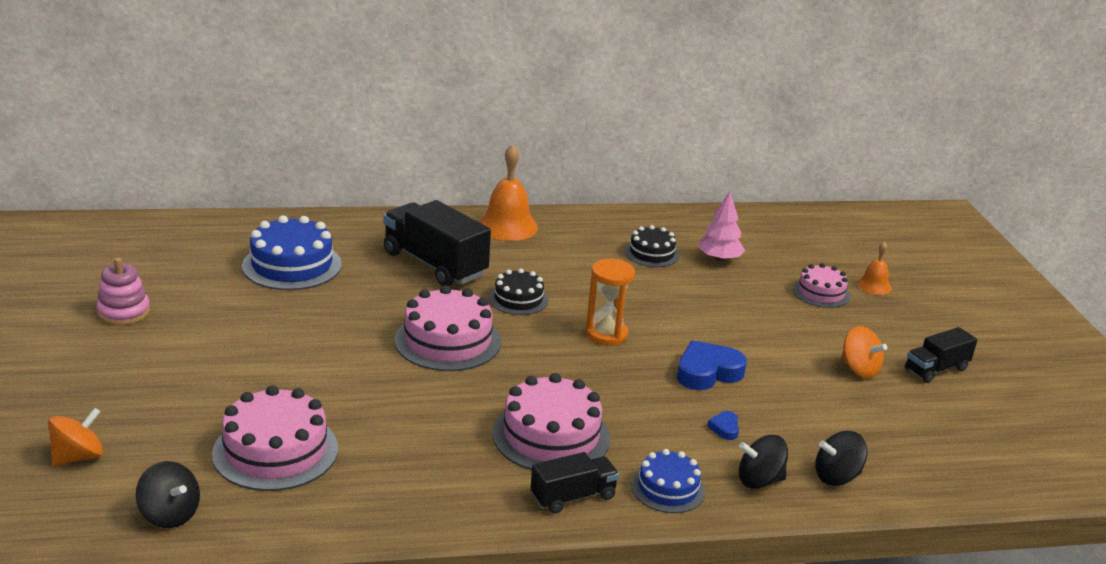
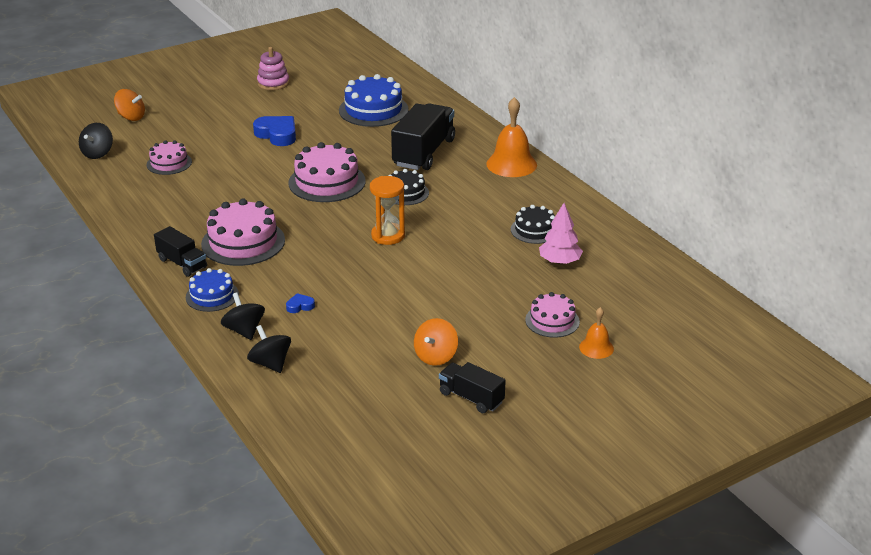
camera: 70 degrees right, 5 degrees up
(275, 451) = (169, 163): pink cake -> pink cake, size x0.60
(707, 372) = (371, 286): blue heart -> blue heart (277, 135)

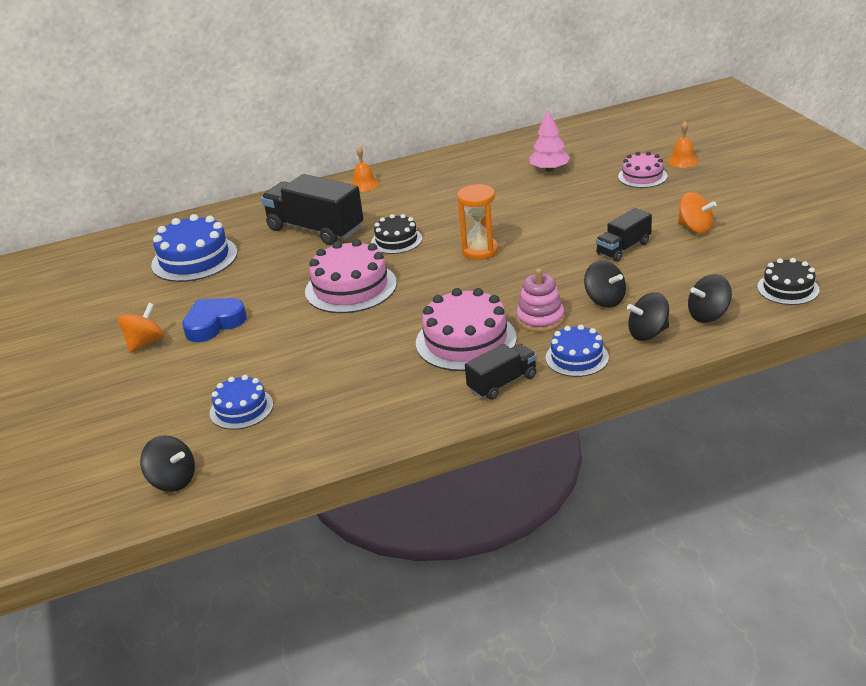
camera: 75 degrees left, 0 degrees up
(131, 117) = (75, 455): orange spinning top -> orange spinning top (145, 343)
(169, 163) = (241, 409): pink cake -> blue cake
(273, 83) = (65, 331): pink stacking toy -> pink stacking toy (540, 319)
(300, 306) = (605, 300): blue heart -> black spinning top
(471, 398) = (756, 214): black truck -> black truck (623, 248)
(511, 164) = (364, 185): orange bell -> orange bell, size x0.55
(534, 230) = (492, 178): black cake -> black cake (788, 288)

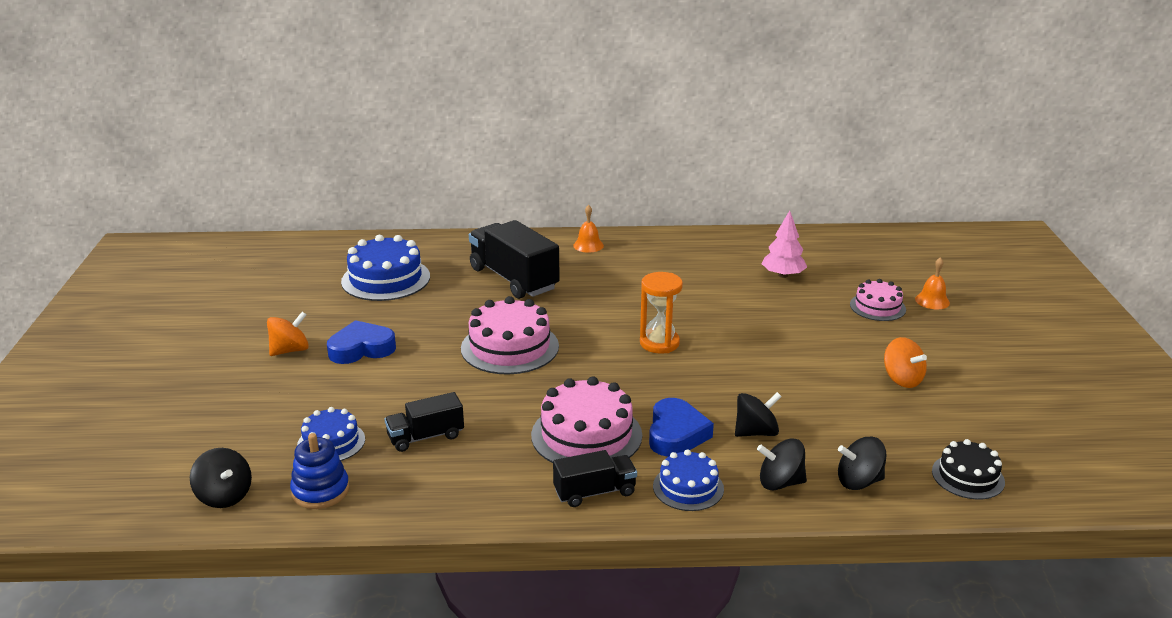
camera: 15 degrees right, 5 degrees down
(260, 450) = (320, 491): none -> blue stacking toy
(396, 240) = (583, 310): black cake -> none
(540, 319) = (676, 434): pink stacking toy -> blue heart
(605, 300) = (756, 432): black spinning top -> black spinning top turned 90 degrees counterclockwise
(623, 248) = (810, 380): black truck -> black truck (425, 437)

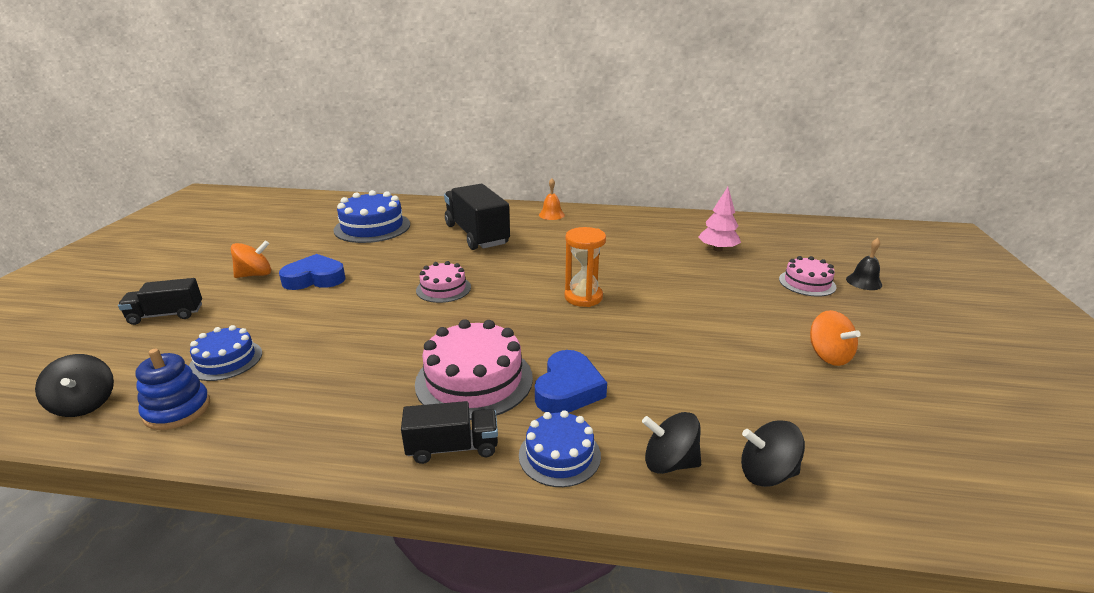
camera: 10 degrees right, 0 degrees up
(425, 437) = (316, 364): black truck -> black truck (166, 315)
(510, 347) = (443, 289): pink cake -> pink cake, size x0.60
(756, 432) = (655, 397): black spinning top -> none
(932, 301) = (864, 282): orange bell -> black bell
(968, 476) = (908, 484): black cake -> none

